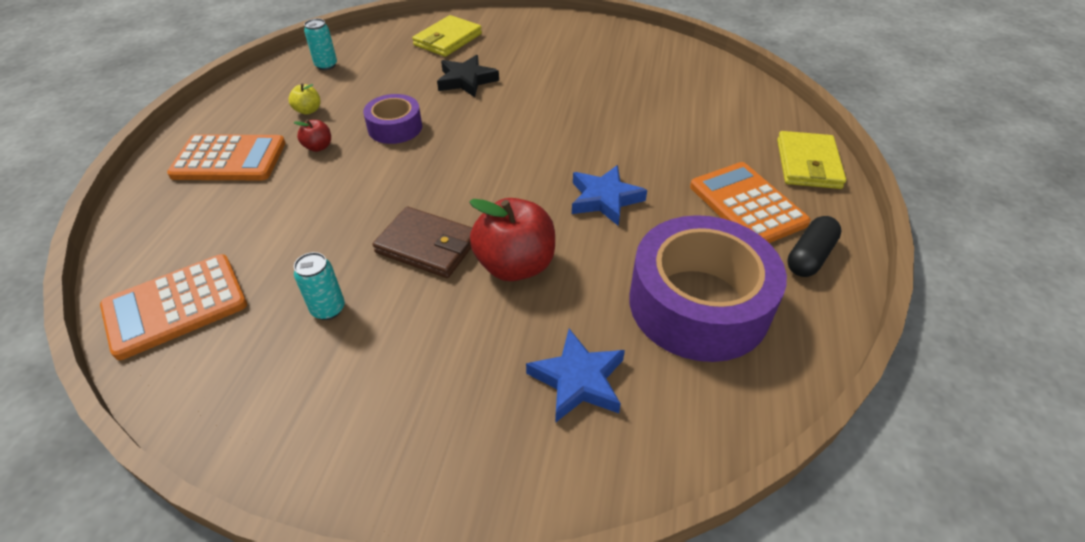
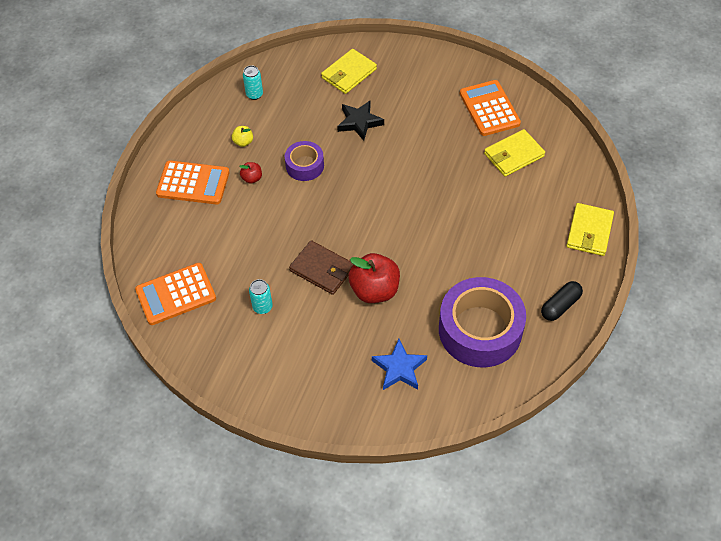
camera: 10 degrees right, 10 degrees up
(604, 199) = (440, 246): blue star -> none
(674, 96) = (513, 155): none -> yellow wallet
(747, 205) = (534, 261): orange calculator -> orange calculator (489, 108)

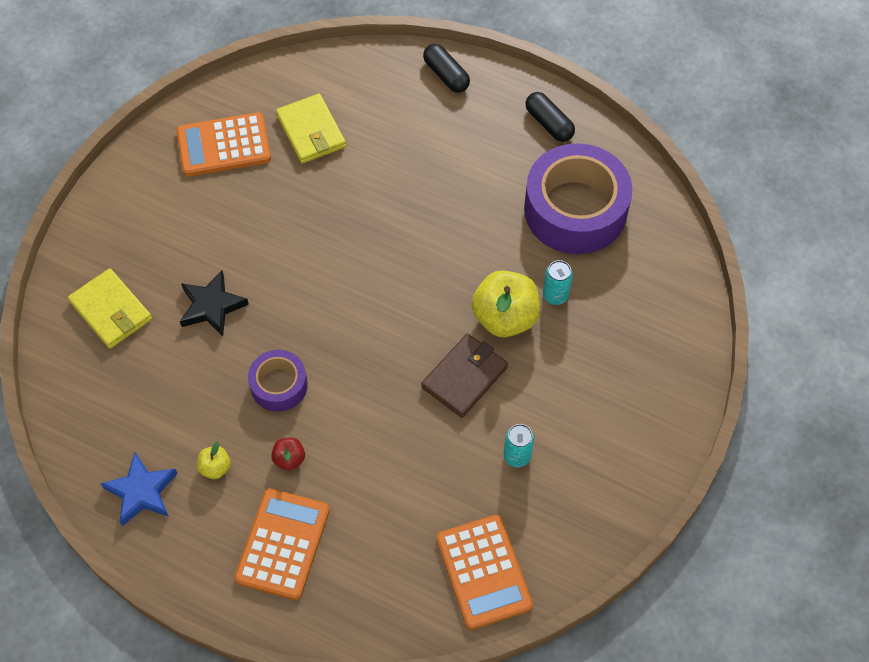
camera: 85 degrees left, 5 degrees up
(254, 94) = (120, 447): turquoise can -> turquoise can (555, 295)
(374, 290) = (505, 317): red apple -> yellow apple
(399, 368) = (622, 302): blue star -> blue star (141, 492)
(589, 231) = (446, 75): yellow wallet -> black capsule

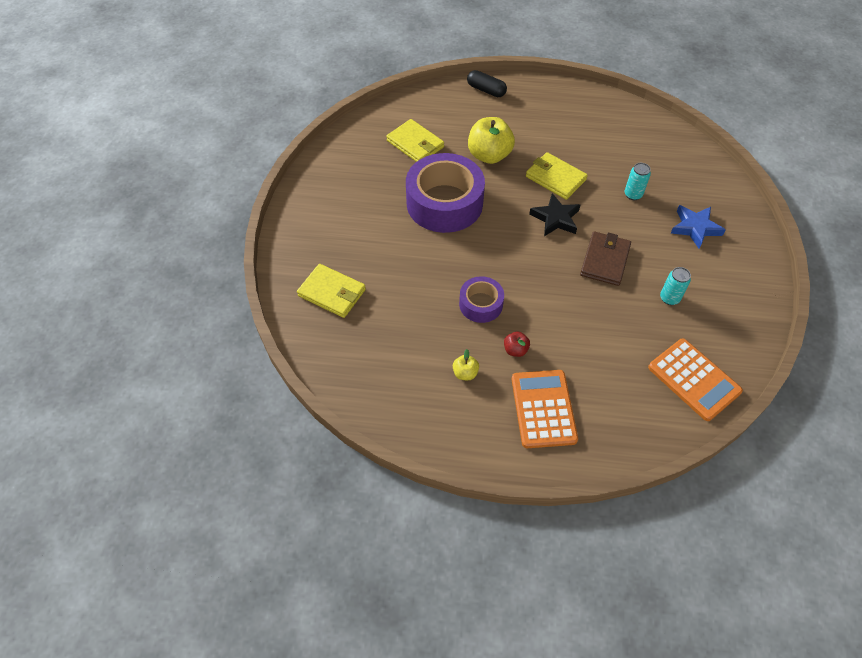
camera: 20 degrees left, 5 degrees down
(141, 492) = (419, 407): blue star -> blue star (695, 228)
(212, 306) = (405, 268): black star -> black star (555, 218)
(224, 145) = (359, 168): orange calculator -> none
(466, 239) = (555, 178): none -> yellow wallet
(505, 317) = (609, 217): yellow apple -> yellow apple (489, 155)
(549, 123) = (567, 100): black capsule -> none
(575, 210) = (614, 143): purple tape -> purple tape (444, 203)

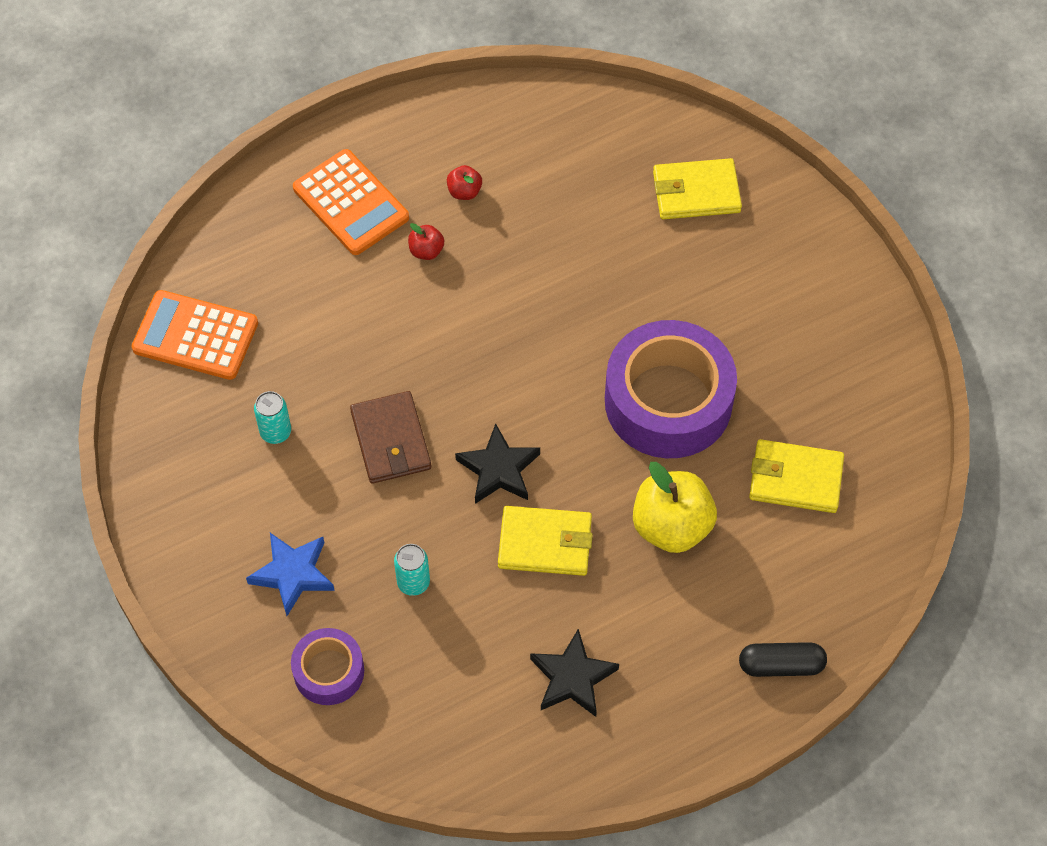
camera: 145 degrees right, 5 degrees up
(465, 373) = (464, 191): yellow apple -> red apple
(481, 304) = (508, 283): purple tape -> purple tape (329, 671)
(581, 127) = (572, 677): none -> black star

